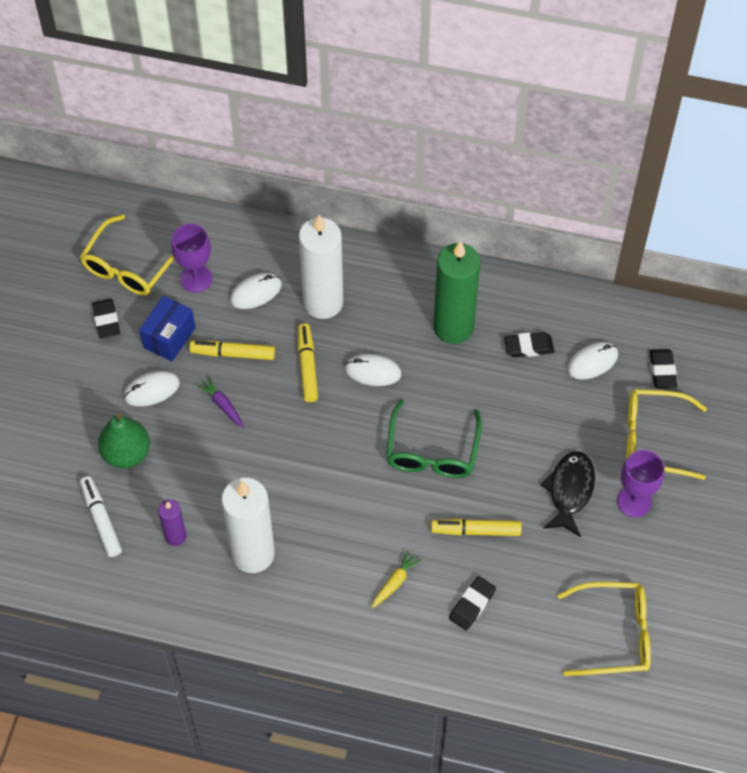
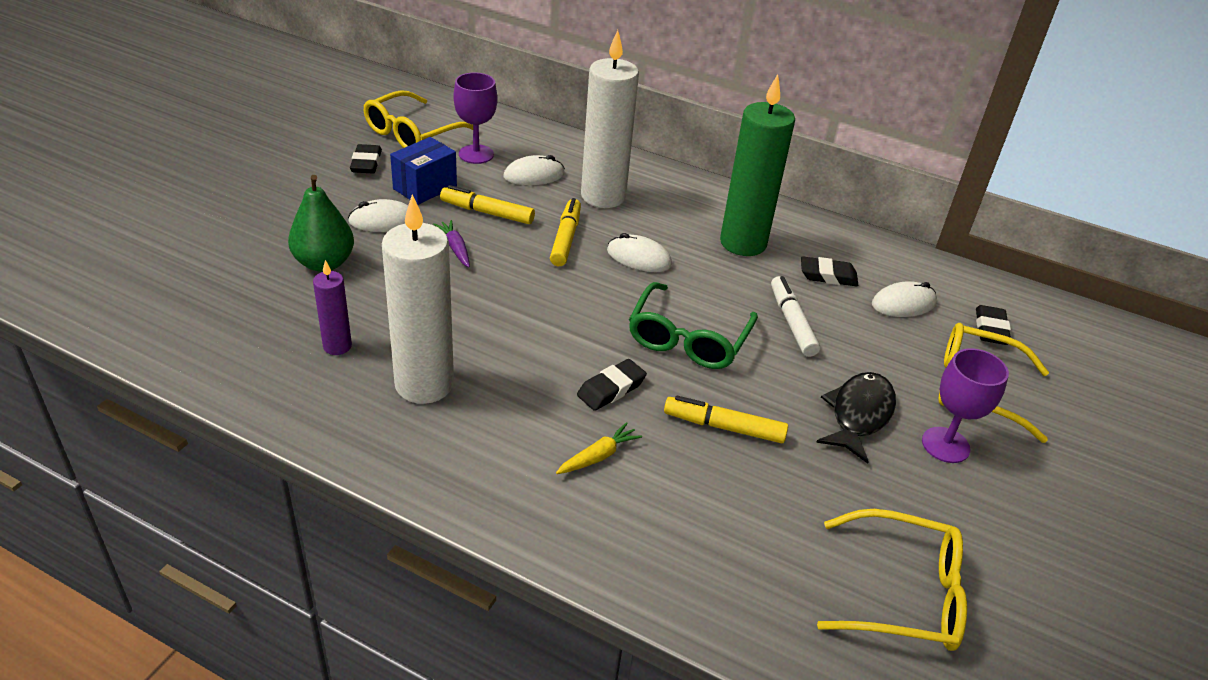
camera: 10 degrees right, 20 degrees down
(101, 519) = (258, 311): white marker -> white marker (792, 322)
(472, 605) = (698, 507): black eraser -> black eraser (611, 389)

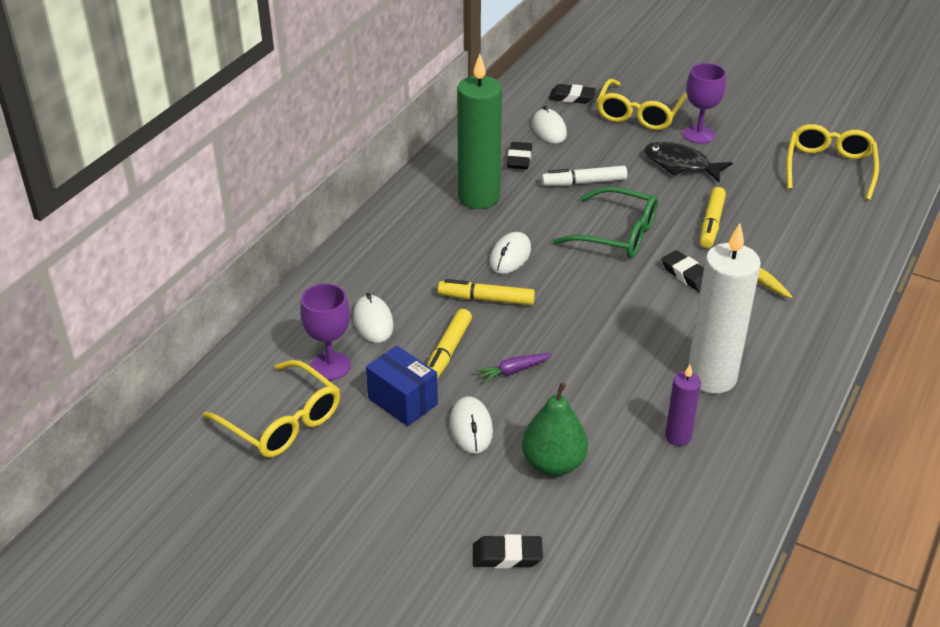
camera: 85 degrees left, 0 degrees up
(366, 163) = (353, 454): black eraser -> black eraser (507, 556)
(603, 196) = (410, 275): white candle -> none

